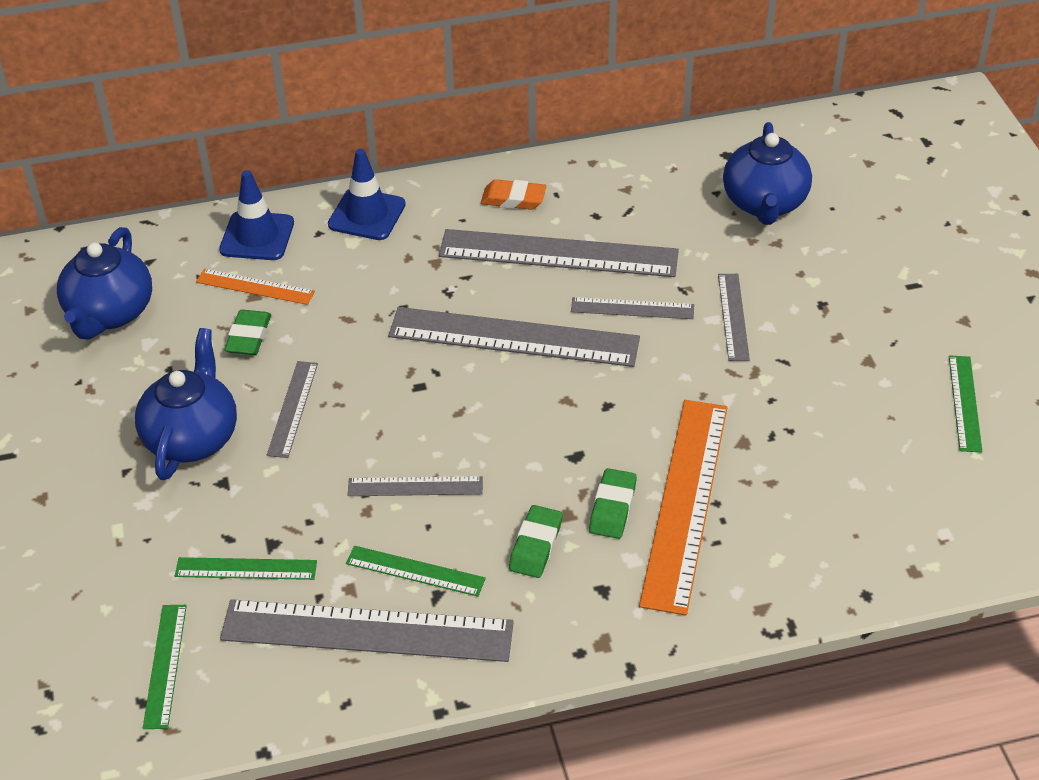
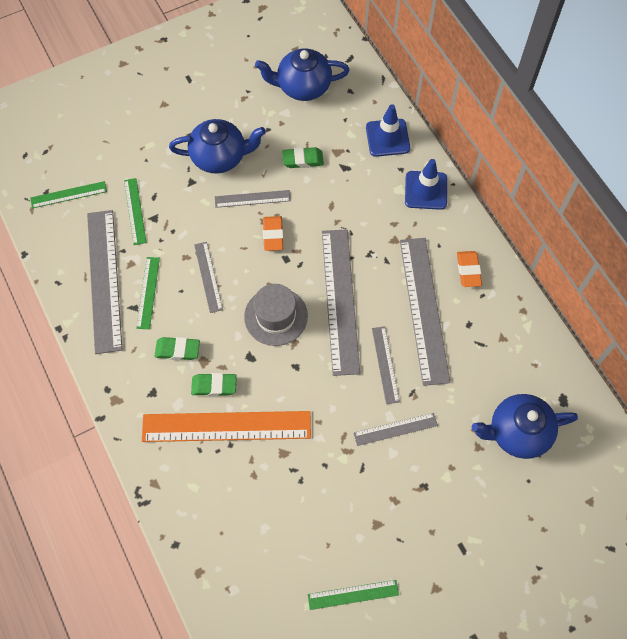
camera: 75 degrees right, 20 degrees up
(255, 287) = (344, 150): orange ruler -> none
(371, 394) = (273, 235): none -> orange eraser
(516, 414) = (276, 316): none -> grey hat

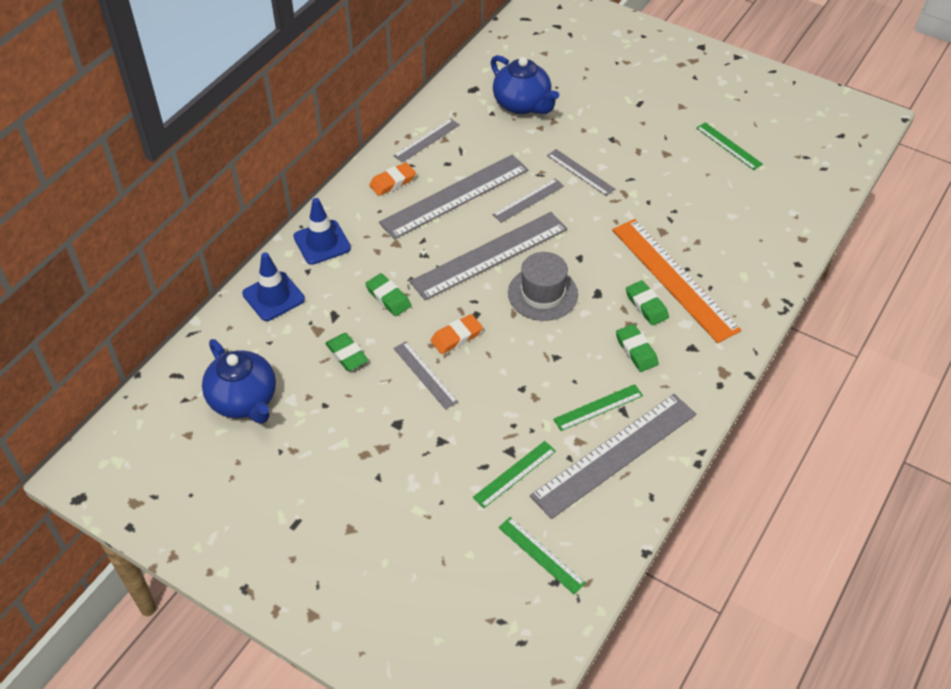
camera: 120 degrees left, 15 degrees down
(208, 277) = (542, 366): grey ruler -> grey ruler (427, 140)
(220, 157) = (391, 431): blue teapot -> none
(340, 209) = (388, 297): none -> green eraser

